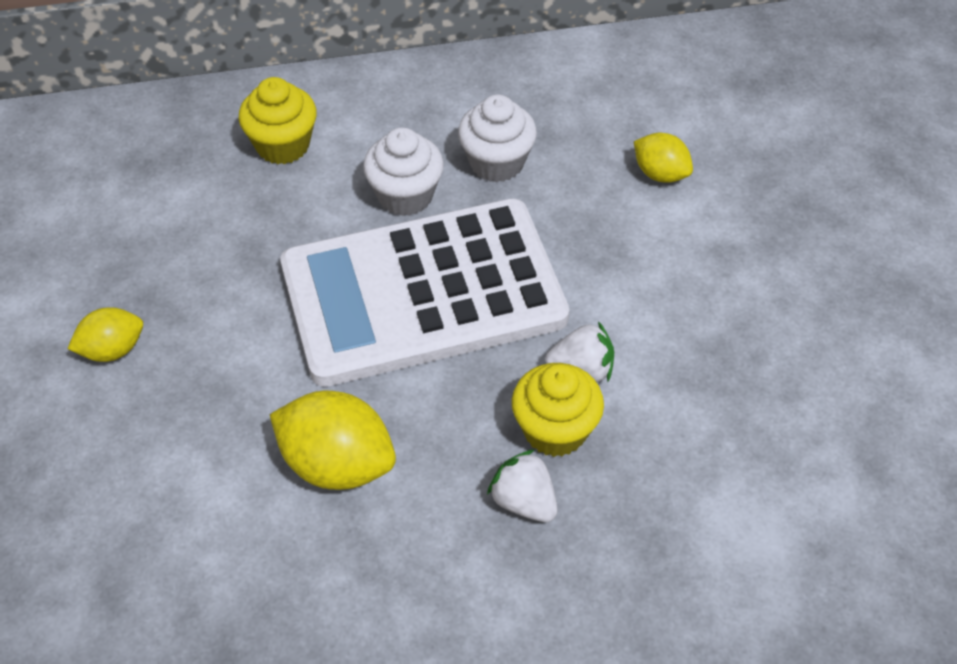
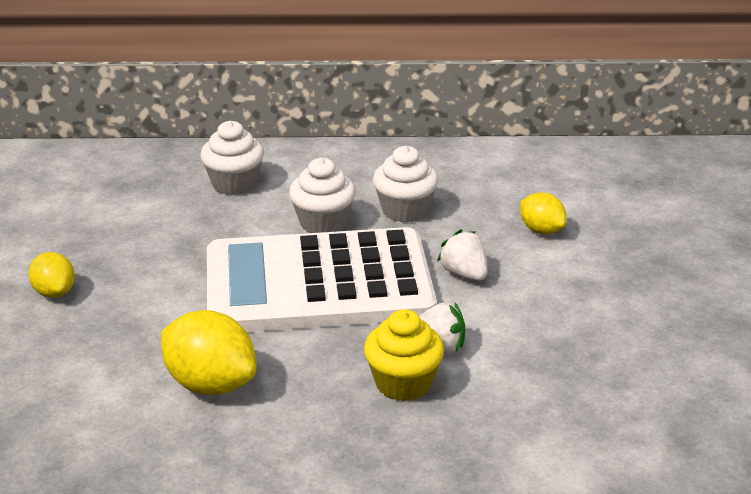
camera: 10 degrees right, 20 degrees down
(112, 350) = (54, 292): yellow lemon -> yellow lemon turned 75 degrees clockwise
(282, 145) = (234, 184): yellow cupcake -> white cupcake
(524, 501) = (362, 427): white strawberry -> white strawberry (464, 274)

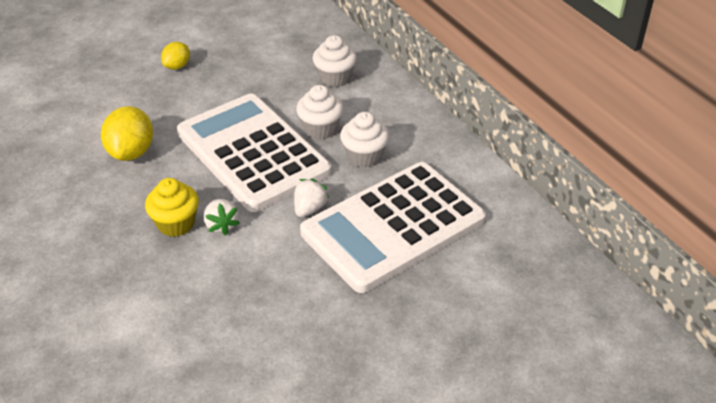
camera: 60 degrees right, 10 degrees up
(541, 230) = (393, 226): yellow lemon -> white calculator

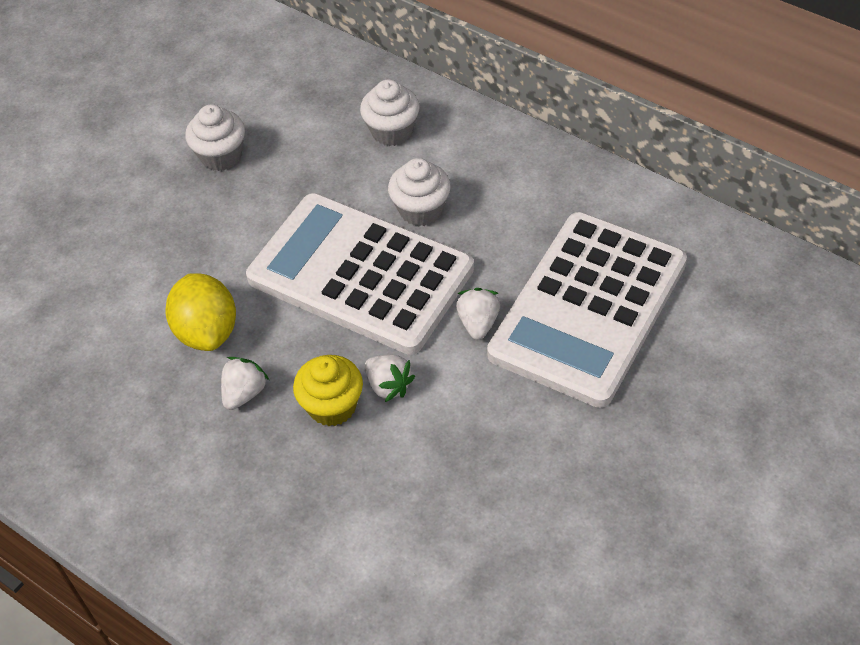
camera: 20 degrees left, 10 degrees up
(126, 196) = (244, 393): none -> white strawberry
(177, 66) = (179, 186): yellow lemon -> none
(364, 156) = (497, 228): white cupcake -> white cupcake (221, 156)

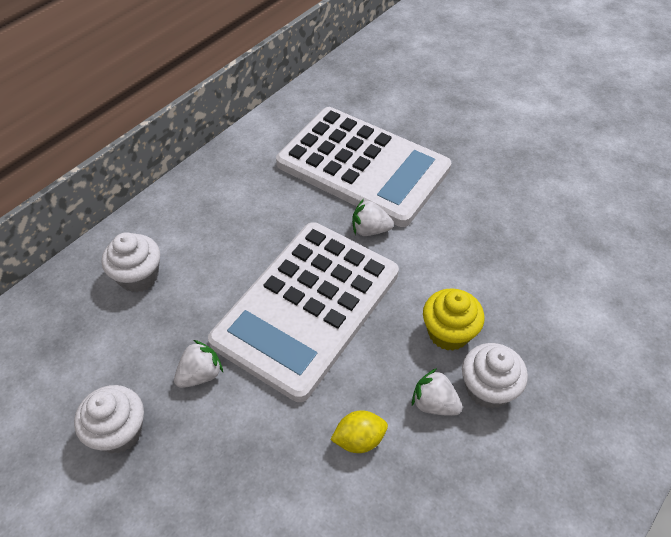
camera: 90 degrees left, 0 degrees up
(207, 331) = (359, 439): yellow lemon -> yellow lemon, size x0.59
(388, 386) = (428, 291): white strawberry -> white strawberry (200, 374)
(421, 210) = (242, 260): white cupcake -> white cupcake (487, 388)

